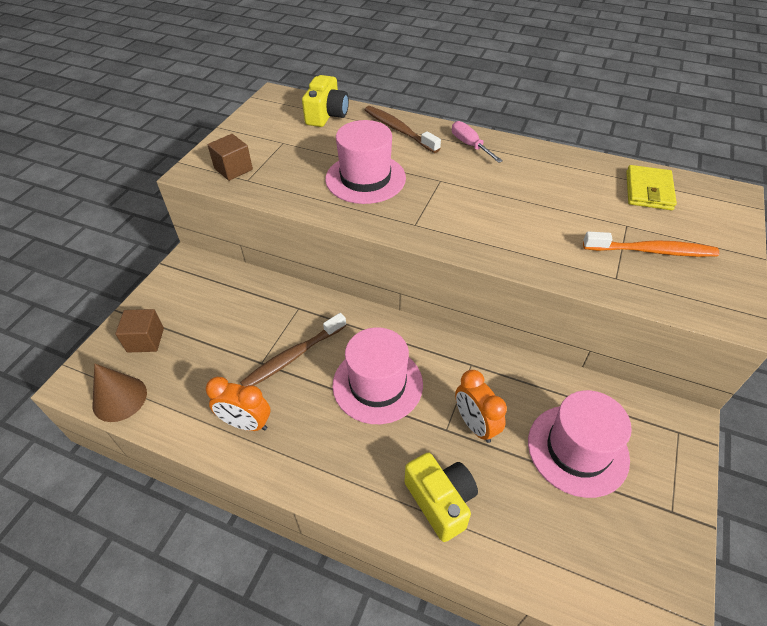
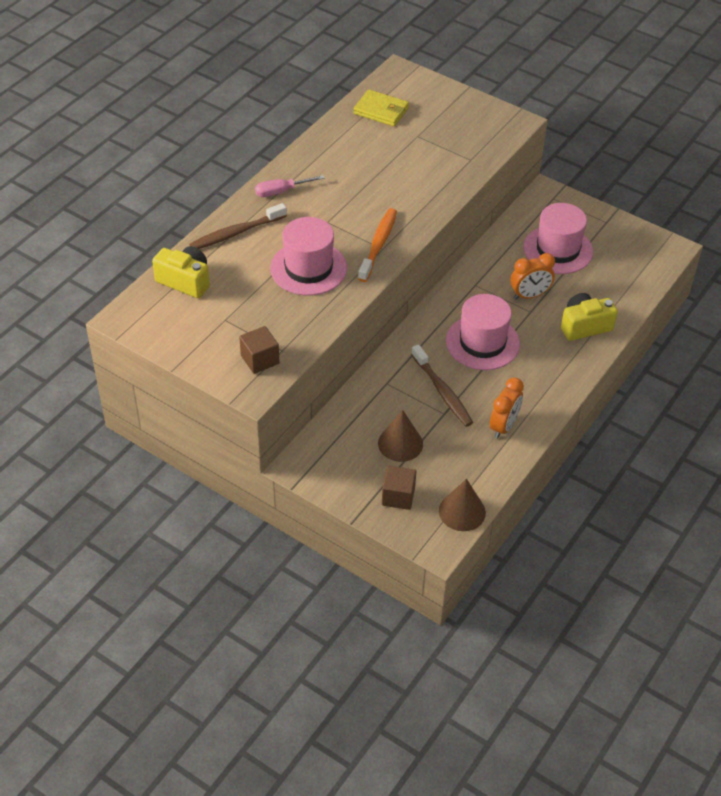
camera: 80 degrees left, 0 degrees up
(216, 331) = (400, 443): none -> brown cone
(651, 251) = (448, 134): orange toothbrush -> orange toothbrush (378, 245)

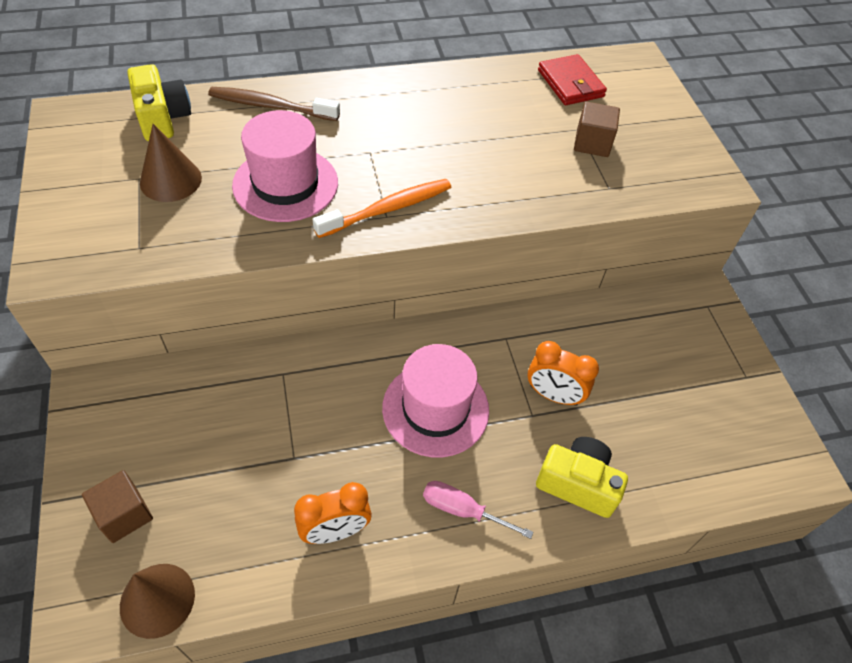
camera: 40 degrees right, 5 degrees up
(260, 359) = (105, 241): brown cube -> brown cube (592, 143)
(281, 192) = (366, 96): pink screwdriver -> pink screwdriver (463, 510)
(381, 111) = (570, 83): yellow wallet -> red wallet
(400, 443) = (207, 453): brown cone -> brown cone (170, 180)
(442, 391) = (324, 430): brown toothbrush -> none
(558, 249) = (648, 367): pink hat -> none

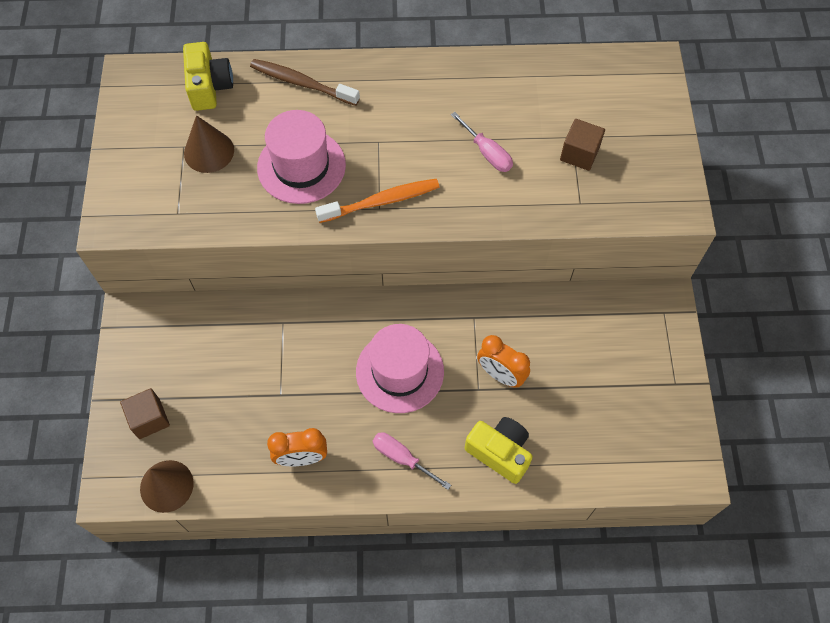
camera: 15 degrees right, 10 degrees up
(493, 151) = (487, 152): none -> pink screwdriver
(570, 83) = (579, 85): red wallet -> none

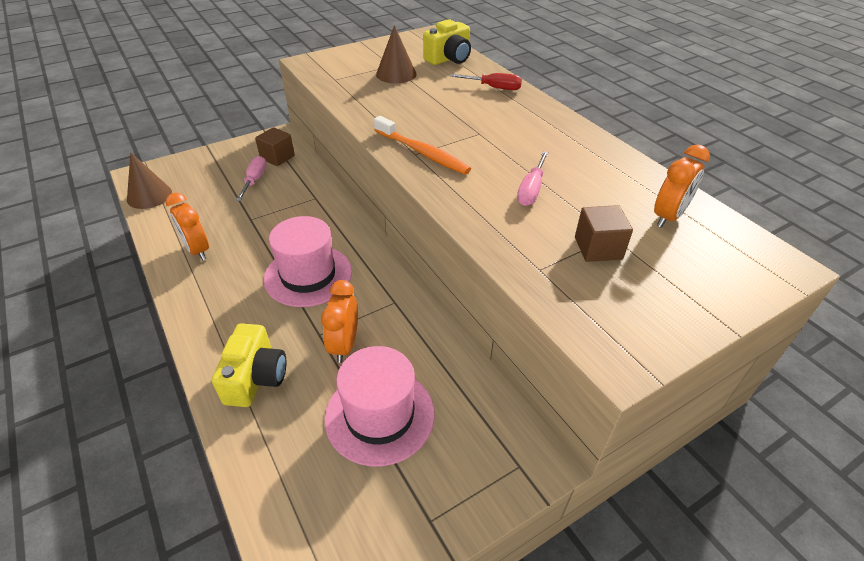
camera: 60 degrees right, 20 degrees down
(149, 419) = (201, 170): brown cube -> brown cube (277, 157)
(301, 166) = (420, 109): pink hat -> pink hat (380, 415)
(302, 83) = (494, 88): brown toothbrush -> red screwdriver
(402, 458) = (220, 309): pink screwdriver -> pink screwdriver (254, 180)
(572, 88) = (668, 217): none -> orange clock

